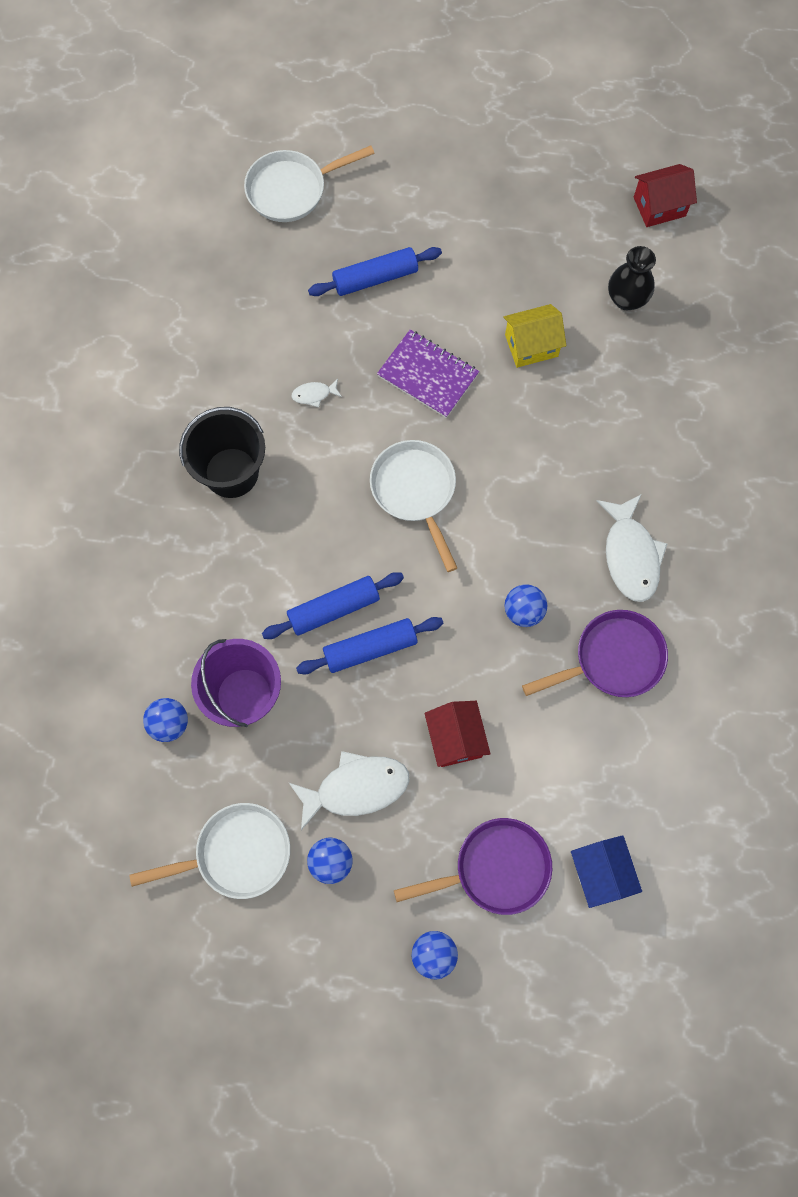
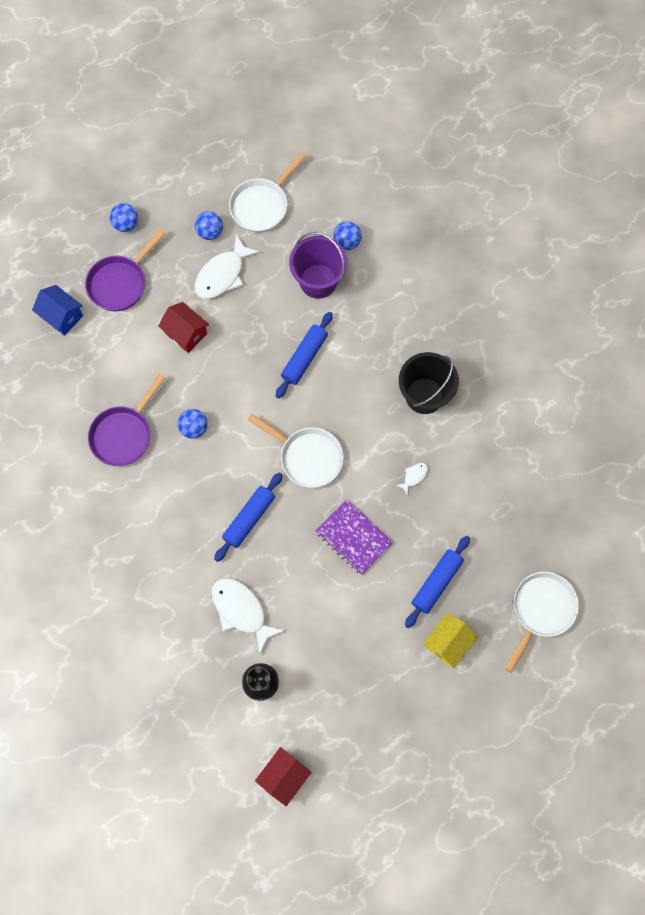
camera: 145 degrees right, 0 degrees up
(370, 648) = (268, 350): blue rolling pin -> blue rolling pin (249, 518)
(428, 375) = (353, 537): purple notebook -> purple notebook turned 45 degrees clockwise
(531, 345) = (302, 604): yellow house -> yellow house (447, 643)
(630, 555) = (151, 504): white fish -> white fish (241, 611)

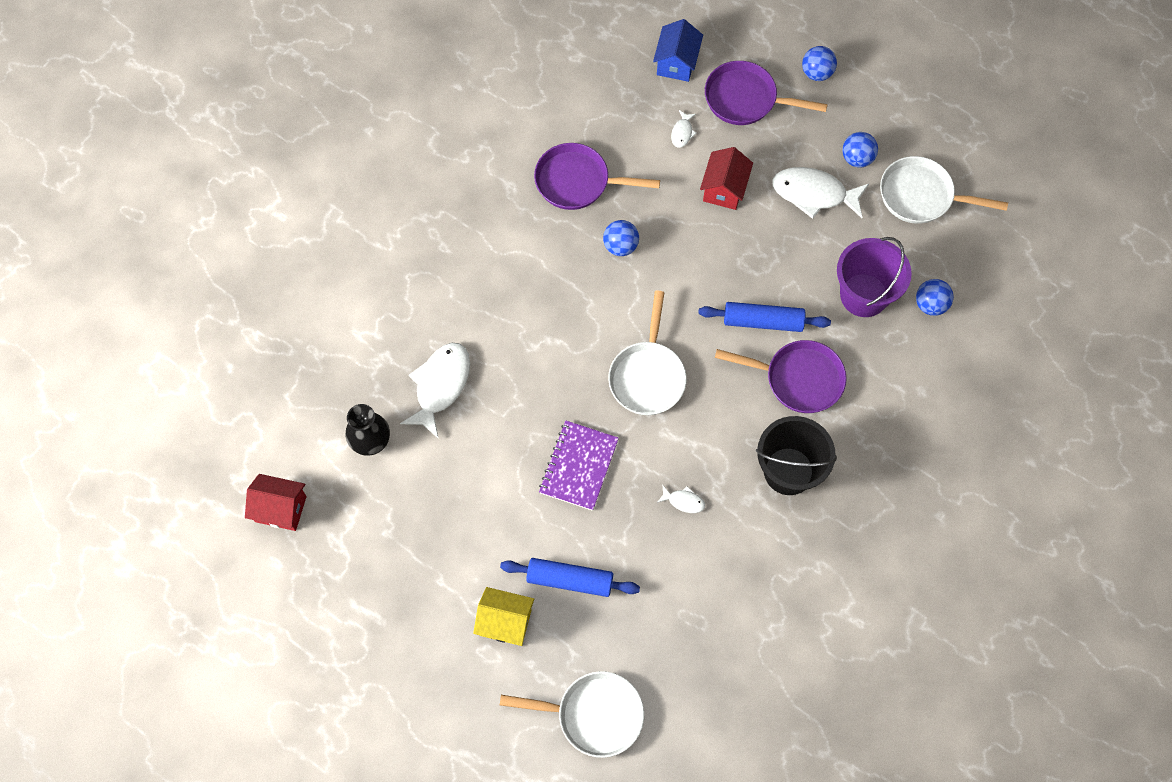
camera: 65 degrees right, 5 degrees down
(123, 340) = (682, 132): none -> white fish
(249, 518) = (546, 347): blue rolling pin -> none
(359, 355) = (798, 379): none -> purple pan

